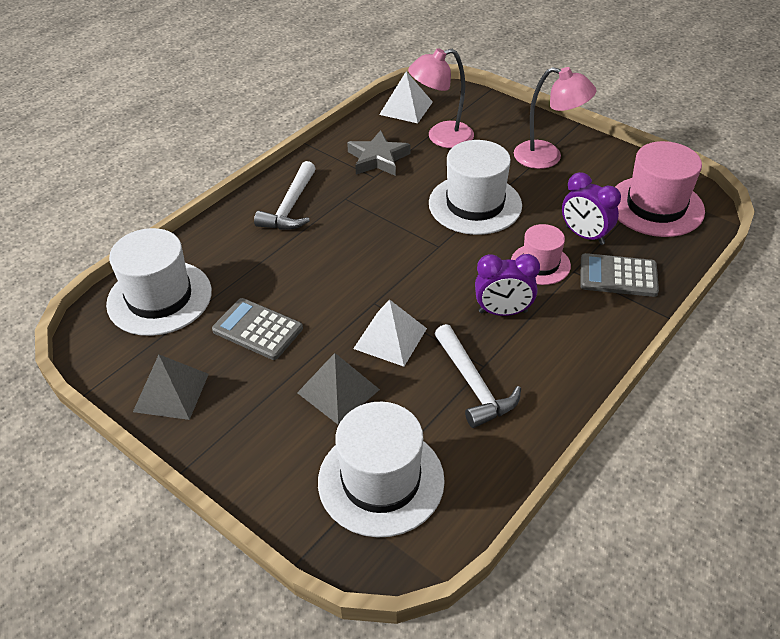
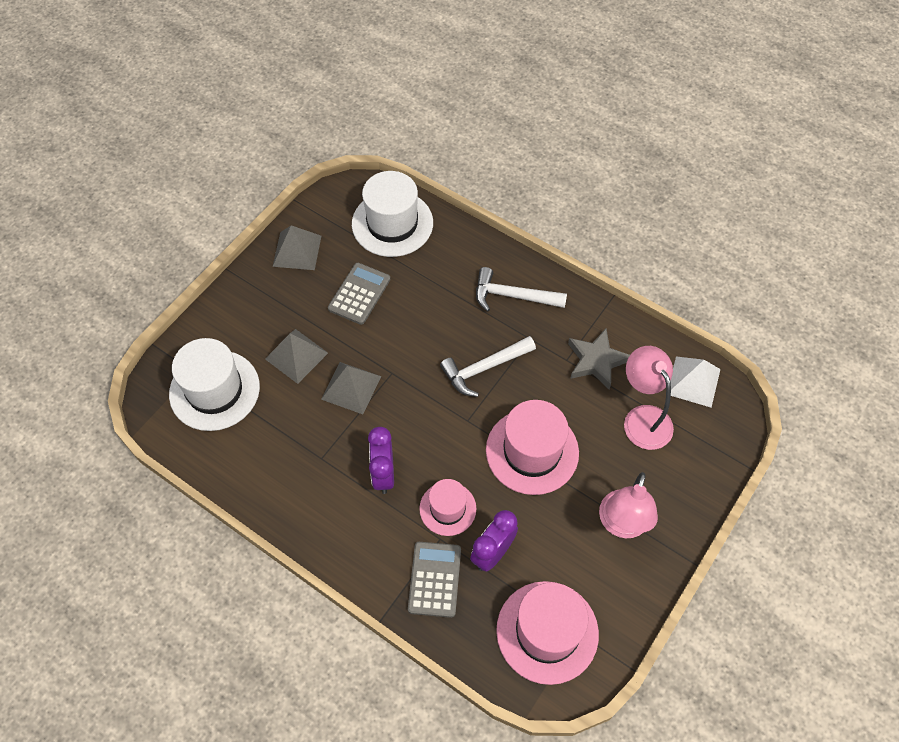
camera: 85 degrees right, 15 degrees up
(390, 338) = (351, 387): white pyramid -> grey pyramid
(473, 384) = (301, 450): white hammer -> white hammer (484, 368)
(475, 204) = (532, 451): white hat -> pink hat

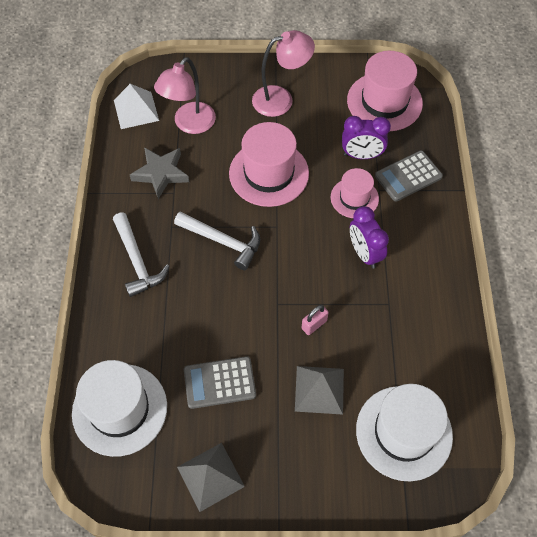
camera: 125 degrees left, 0 degrees up
(351, 387) = (314, 324): grey pyramid -> pink padlock
(383, 474) = (364, 253): purple clock -> purple clock turned 105 degrees clockwise

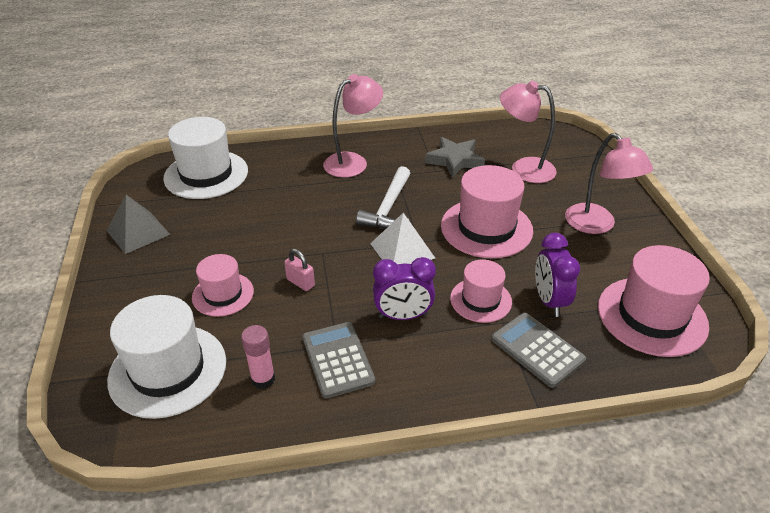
camera: 80 degrees right, 20 degrees down
(136, 110) = (523, 136): white pyramid -> white pyramid (402, 250)
(137, 261) = (353, 162): white hammer -> pink lamp
(219, 382) = (231, 225): grey calculator -> grey calculator (338, 360)
(319, 390) = (223, 294): grey pyramid -> pink hat
(364, 253) = (403, 316): purple clock -> purple clock turned 150 degrees counterclockwise
(419, 359) = (263, 379): none -> pink glue stick

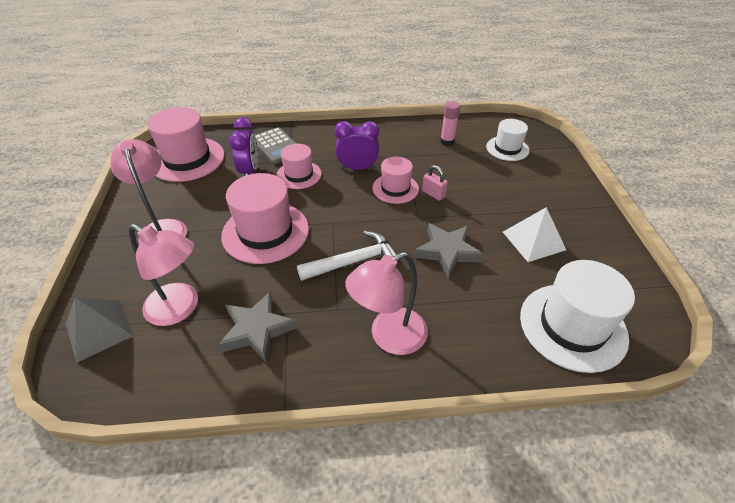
camera: 175 degrees left, 5 degrees up
(138, 232) = (598, 248): grey pyramid -> grey pyramid (99, 330)
(168, 370) = (507, 148): white hat -> white hat, size x0.59
(223, 294) = (491, 189): pink hat -> pink hat (395, 188)
(296, 220) = (447, 252): none -> grey star
(338, 360) = (402, 148): grey calculator -> none
(388, 208) = (353, 261): white hammer -> white hammer turned 45 degrees clockwise
(402, 250) = (348, 215): white pyramid -> white pyramid (533, 240)

